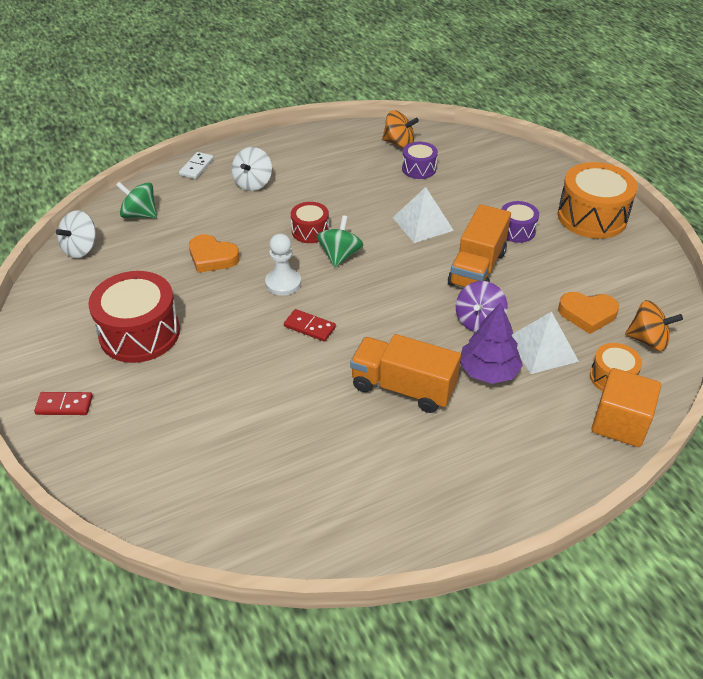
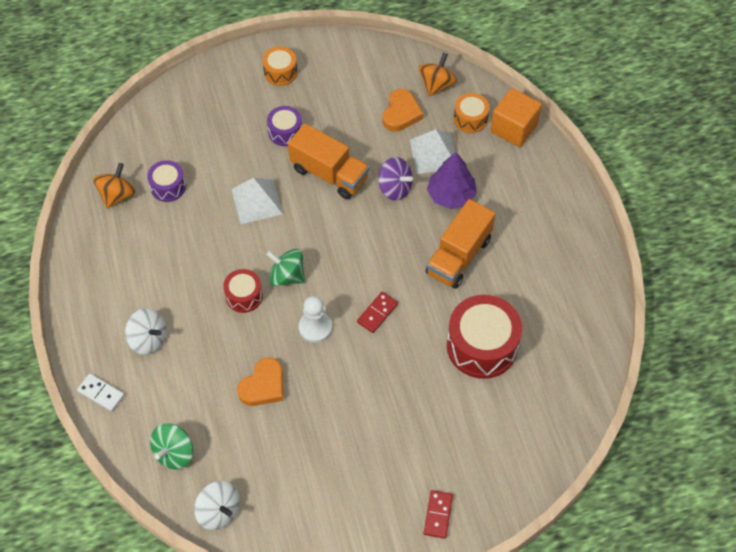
camera: 80 degrees left, 15 degrees up
(140, 333) = (358, 453): red drum -> red drum (482, 346)
(592, 217) = (280, 72): orange drum -> orange drum, size x0.54

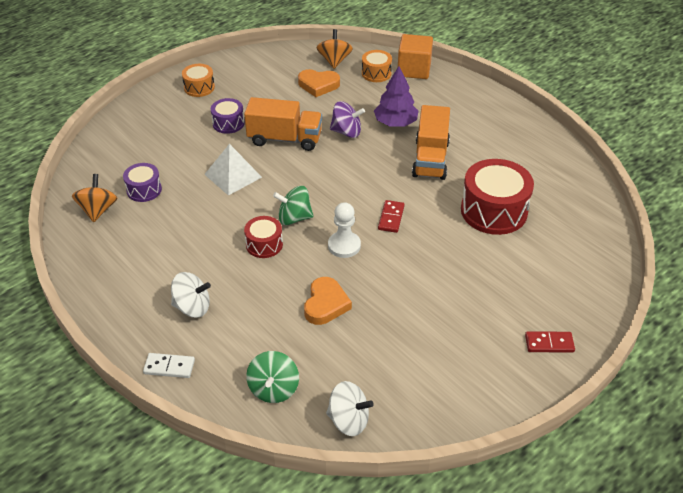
camera: 25 degrees left, 15 degrees down
(401, 113) = (318, 85): orange heart -> orange heart turned 105 degrees clockwise
(433, 154) = (362, 102): white pyramid -> none
(438, 515) = (549, 343): red domino -> red domino turned 75 degrees counterclockwise

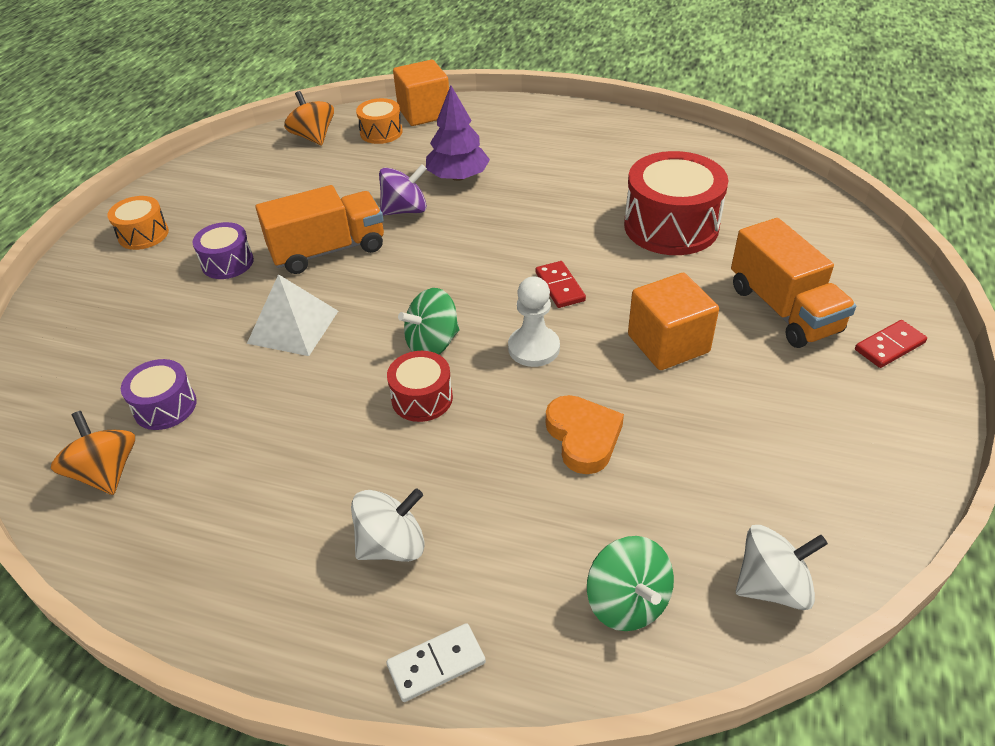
camera: 30 degrees left, 0 degrees up
(318, 85) = (317, 171): orange heart -> none
(419, 278) = (668, 343): none -> orange cube
(430, 159) = (540, 200): orange truck -> orange truck (783, 309)

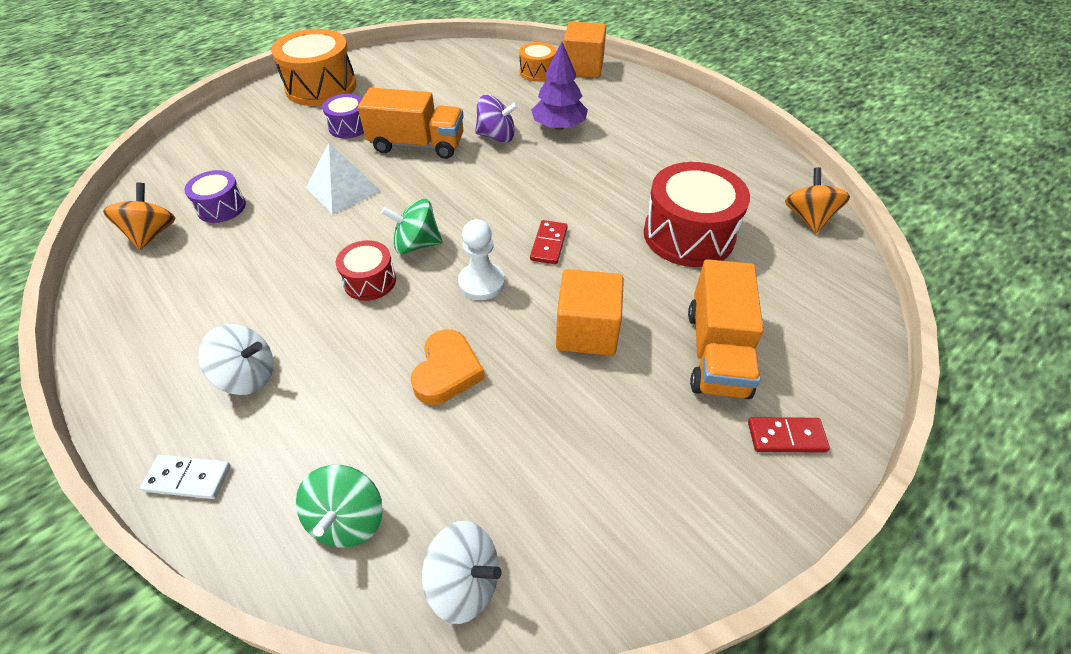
camera: 30 degrees right, 5 degrees up
(143, 234) = (321, 87): orange drum -> orange drum, size x1.87
(313, 137) = (488, 59): orange spinning top -> orange spinning top (808, 218)

